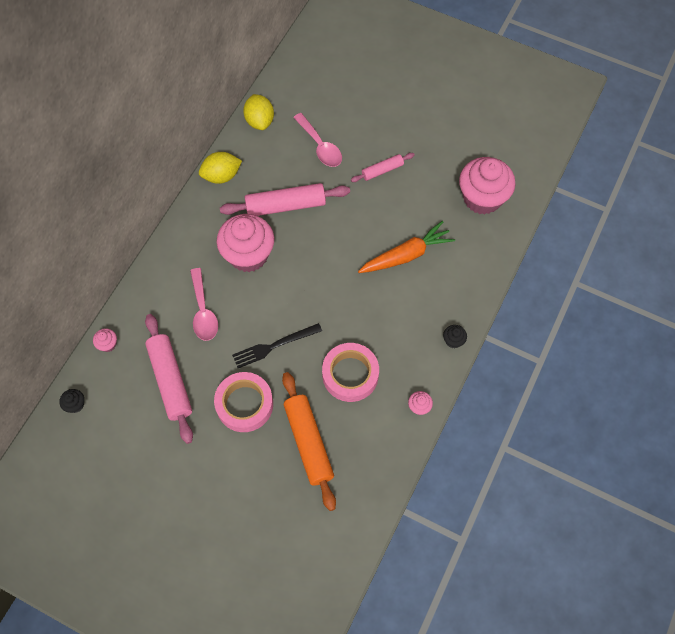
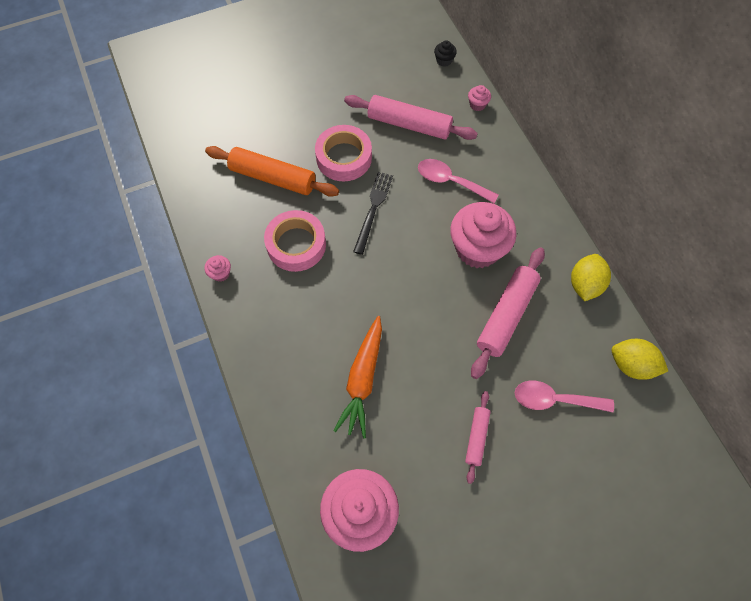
camera: 130 degrees right, 0 degrees up
(453, 340) = (246, 348): black cupcake -> none

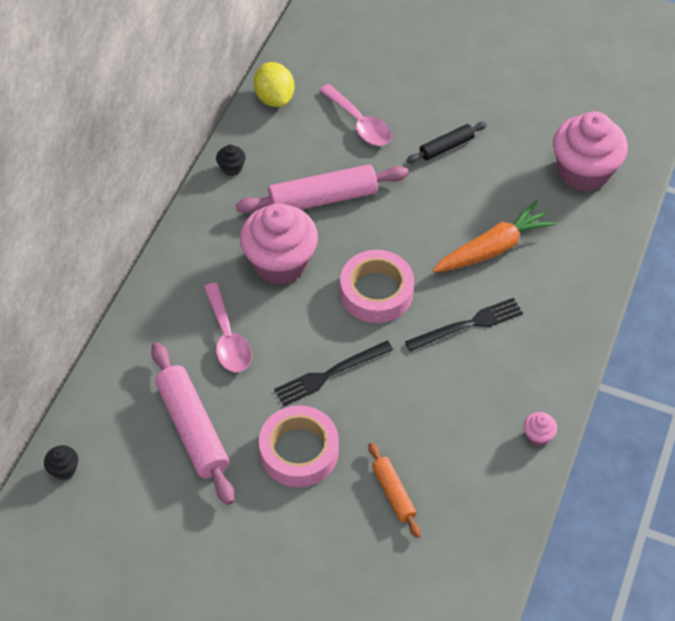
camera: 135 degrees left, 10 degrees down
(273, 177) = (393, 493): orange rolling pin -> orange rolling pin, size x0.55
(296, 245) = (438, 402): pink tape -> pink tape (376, 292)
(326, 308) = (468, 325): none -> black fork
(476, 437) = (446, 147): pink rolling pin -> black rolling pin
(477, 104) = (101, 389): pink cupcake -> none
(585, 284) = (231, 168): yellow lemon -> black cupcake

